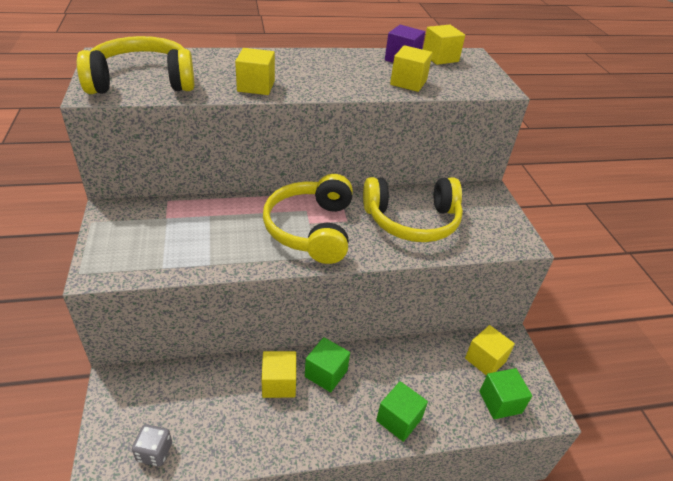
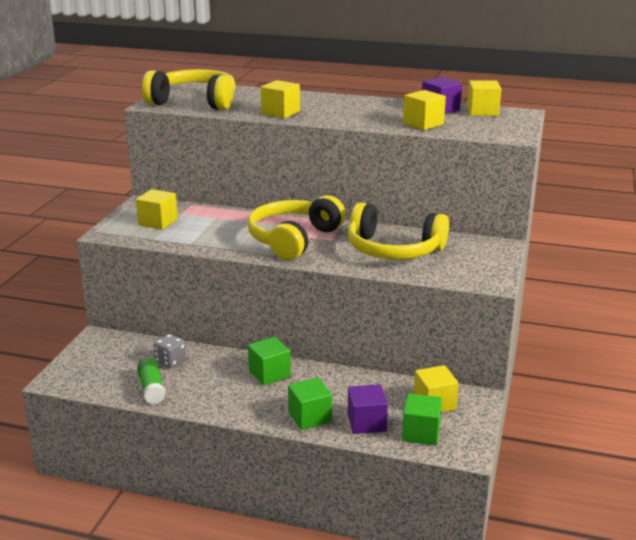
camera: 30 degrees right, 15 degrees down
(154, 452) = (98, 381): grey dice -> grey dice (170, 361)
(222, 441) = (152, 389): none -> green glue stick
(279, 383) = (224, 369): yellow cube -> yellow cube (158, 222)
(450, 407) = (366, 422): none -> purple cube

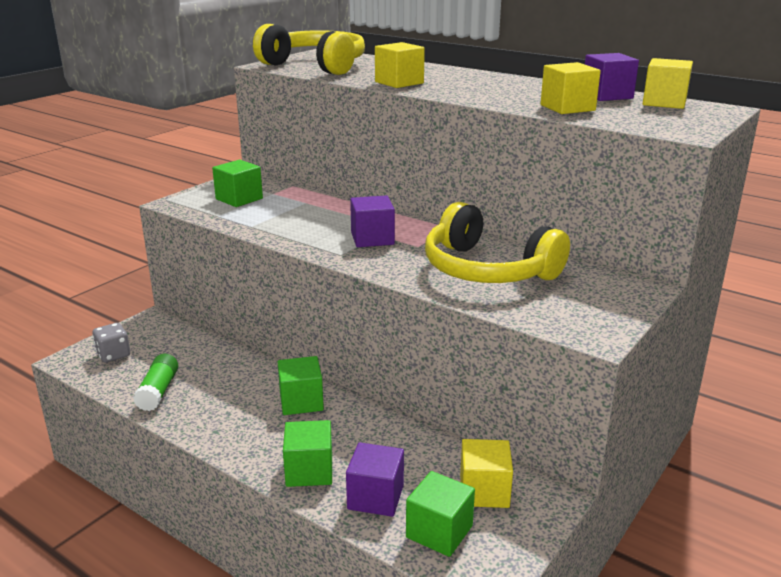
camera: 20 degrees right, 0 degrees up
(158, 222) = (239, 199): yellow cube -> green cube
(170, 361) = (204, 362): grey dice -> grey dice (113, 355)
(293, 239) = (372, 238): yellow headphones -> purple cube

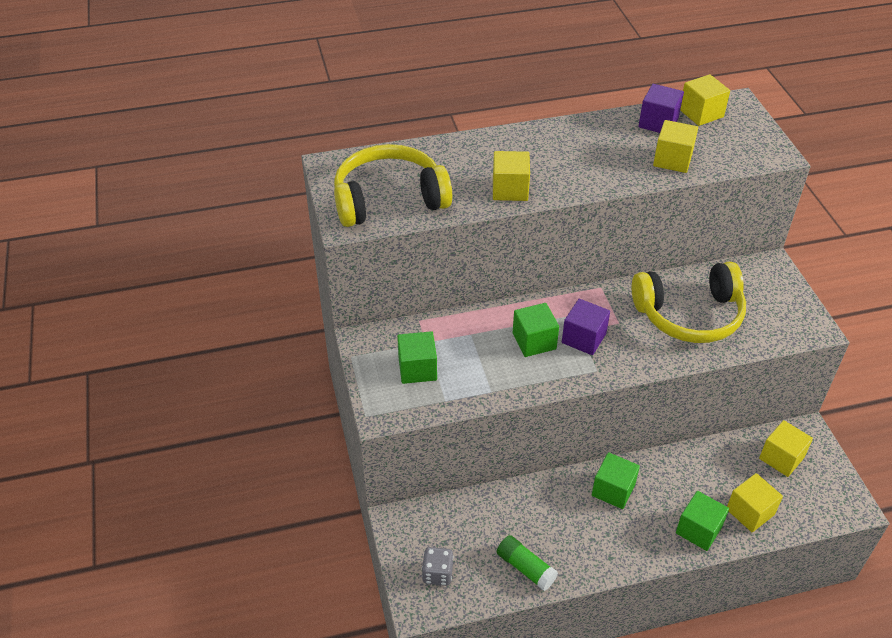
camera: 50 degrees left, 20 degrees up
(375, 497) = (750, 512): purple cube -> yellow cube
(439, 531) = (802, 501): green cube -> green cube (534, 341)

